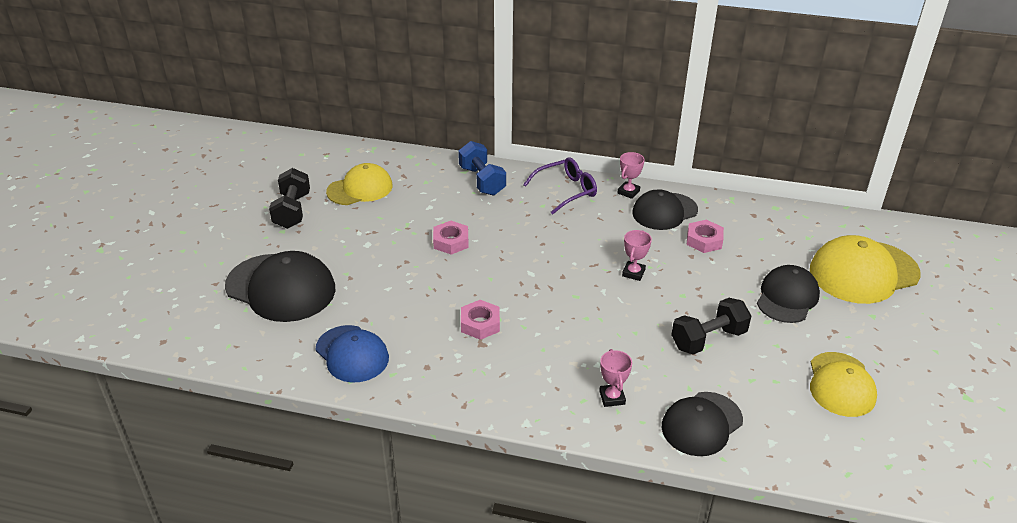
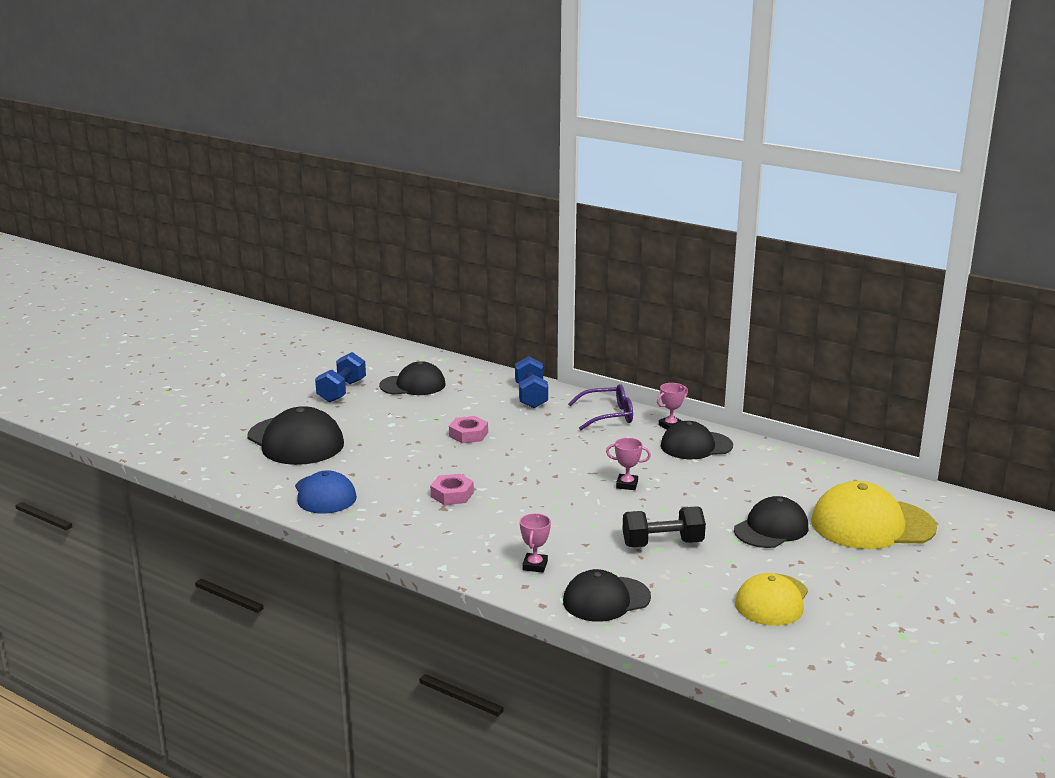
camera: 20 degrees right, 15 degrees down
(292, 211) = (342, 391): black dumbbell -> blue dumbbell
(360, 189) = (413, 385): yellow cap -> black cap
(633, 273) = (627, 485): pink trophy -> pink trophy turned 60 degrees clockwise
(704, 240) = (719, 473): pink nut -> none

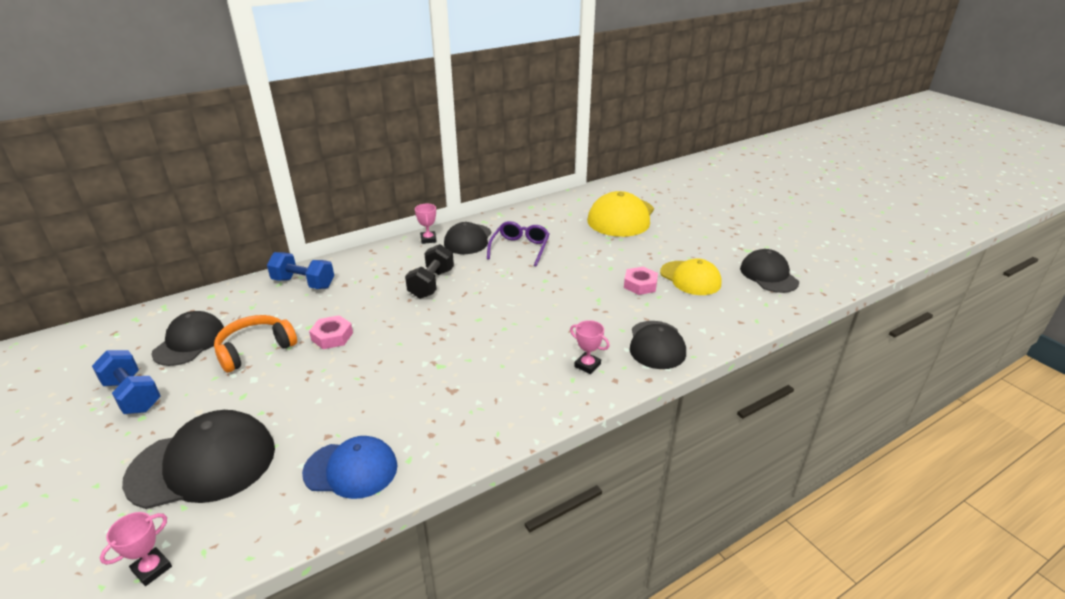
camera: 65 degrees left, 10 degrees up
(425, 411) = (255, 349): none -> orange headphones
(452, 494) = (433, 378): pink nut -> pink nut (640, 285)
(608, 415) = (382, 259): purple glasses -> purple glasses (520, 248)
(627, 485) = (497, 284): pink trophy -> pink trophy (152, 569)
(662, 544) = (594, 296): black dumbbell -> black dumbbell (431, 284)
(771, 529) = (603, 249): black cap -> black cap (768, 275)

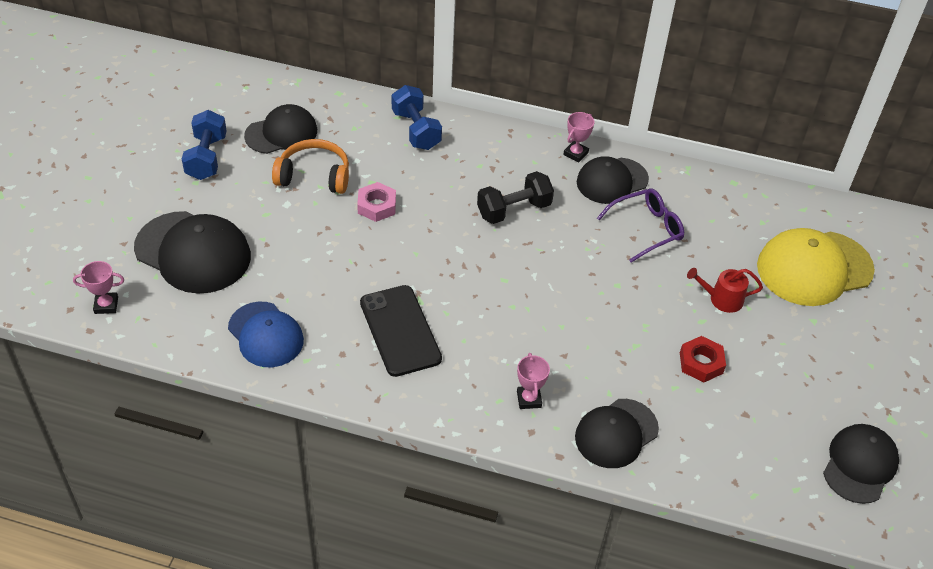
camera: 45 degrees right, 15 degrees up
(452, 390) = (400, 330): none -> black phone
(604, 253) = (722, 299): none -> red watering can
(640, 285) = (701, 363): pink nut -> red nut
(690, 278) = (765, 398): yellow cap -> none

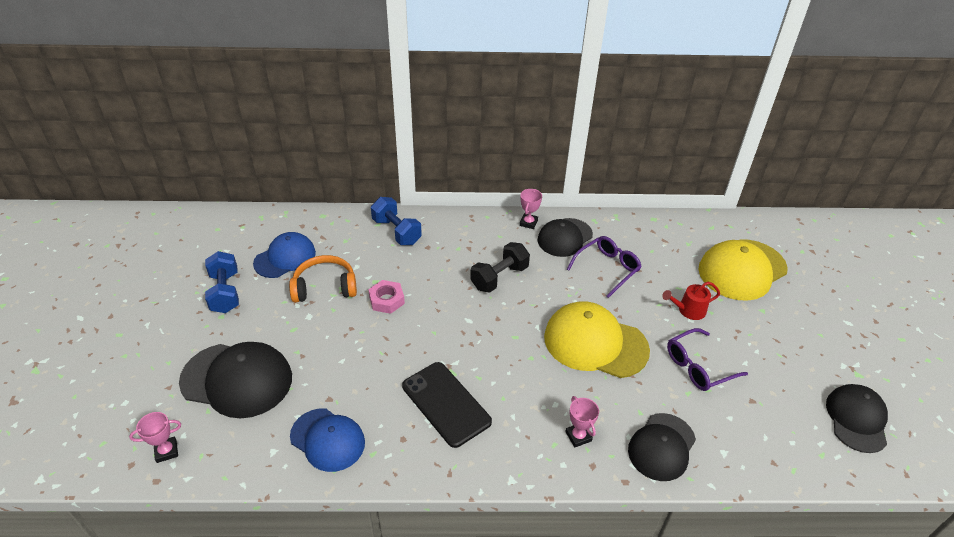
camera: 15 degrees left, 5 degrees down
(281, 133) = (285, 258): black cap -> blue cap
(592, 308) = (595, 343): none -> yellow cap
(701, 363) = (698, 366): red nut -> purple glasses

